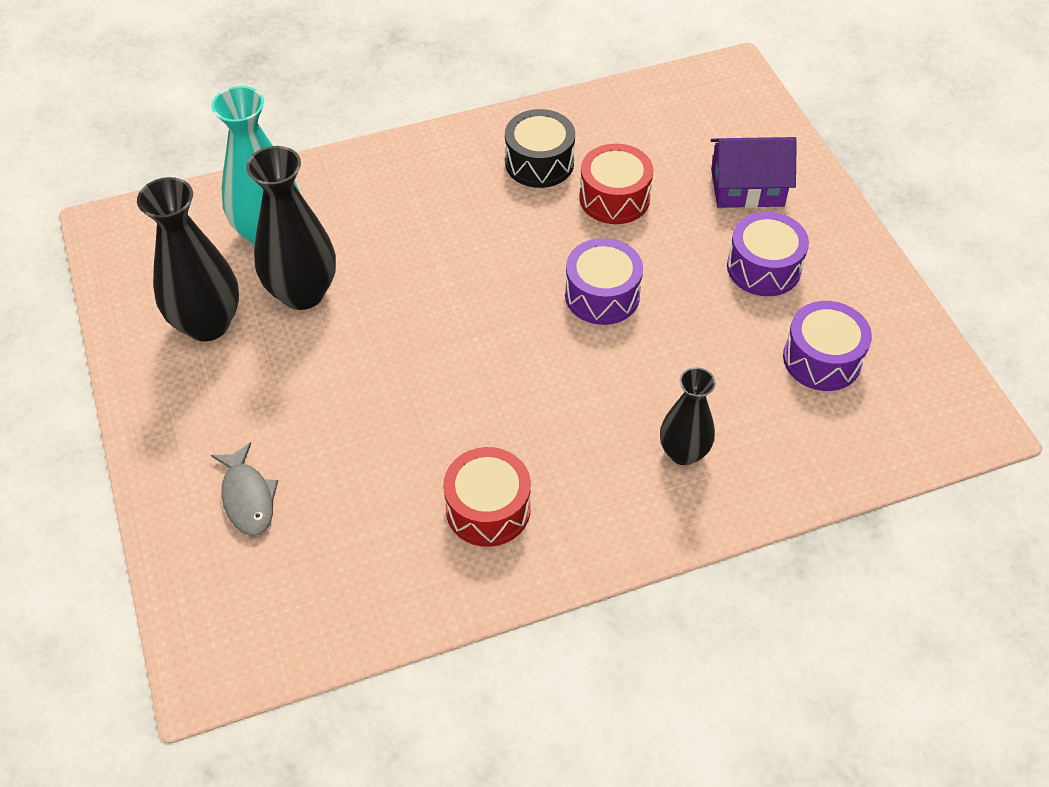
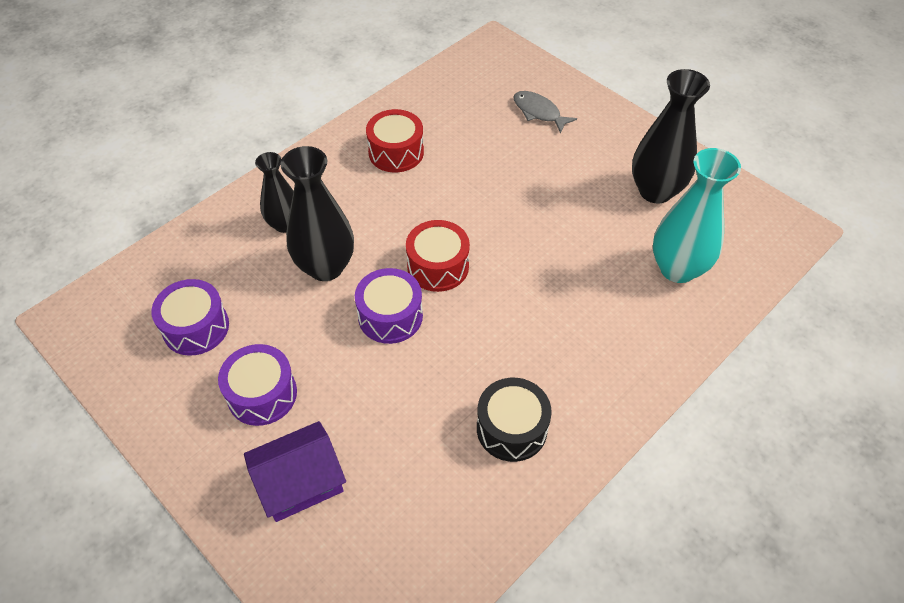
camera: 155 degrees right, 0 degrees up
(302, 293) = (612, 234): black vase -> black vase (325, 267)
(614, 198) = (422, 416): red drum -> red drum (438, 266)

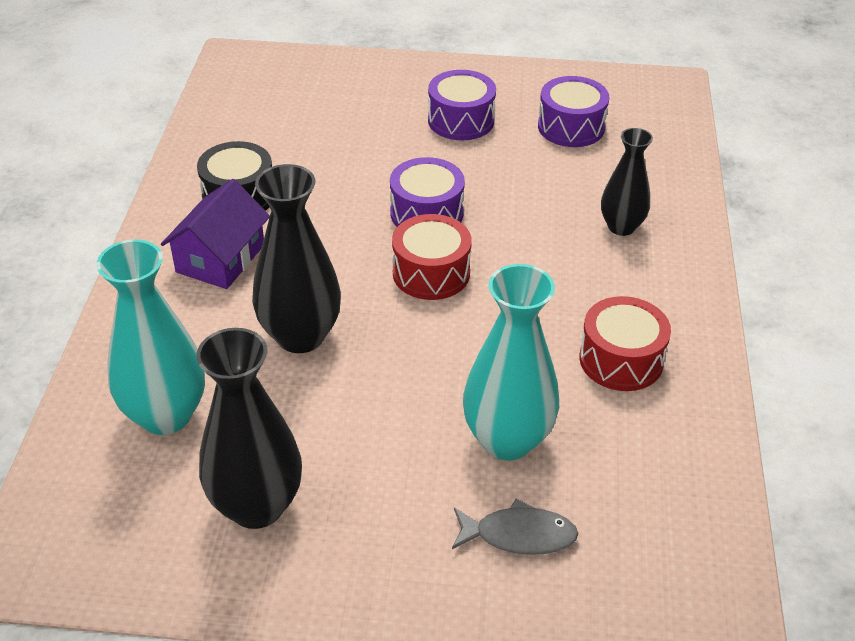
camera: 140 degrees right, 10 degrees down
(300, 482) = (370, 98): purple house -> purple house (220, 258)
(325, 267) = (533, 216): black vase -> black vase (300, 336)
(500, 150) = (507, 440): none -> turquoise vase

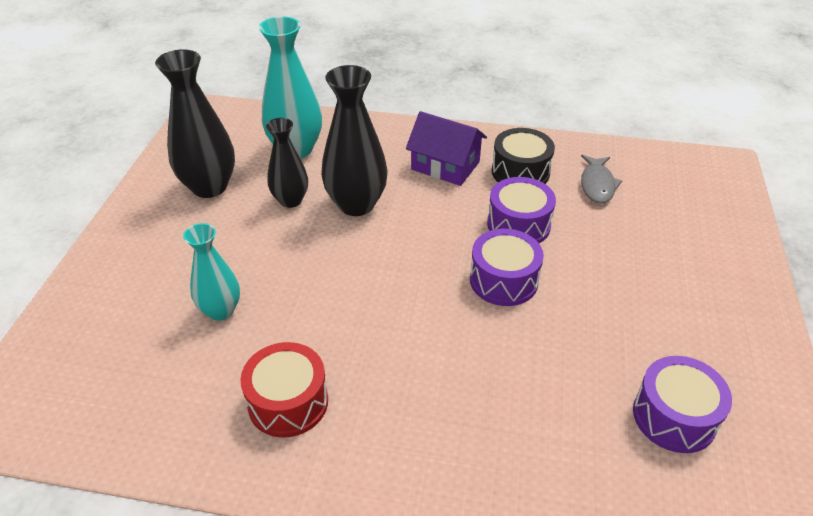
camera: 95 degrees right, 0 degrees up
(431, 273) = (420, 278): red drum -> none
(461, 120) = (662, 316): purple drum -> purple drum (518, 225)
(507, 440) = (221, 310): turquoise vase -> turquoise vase, size x0.63
(519, 535) = (131, 308): grey fish -> grey fish (597, 185)
(621, 227) = (486, 437): black vase -> black vase (290, 200)

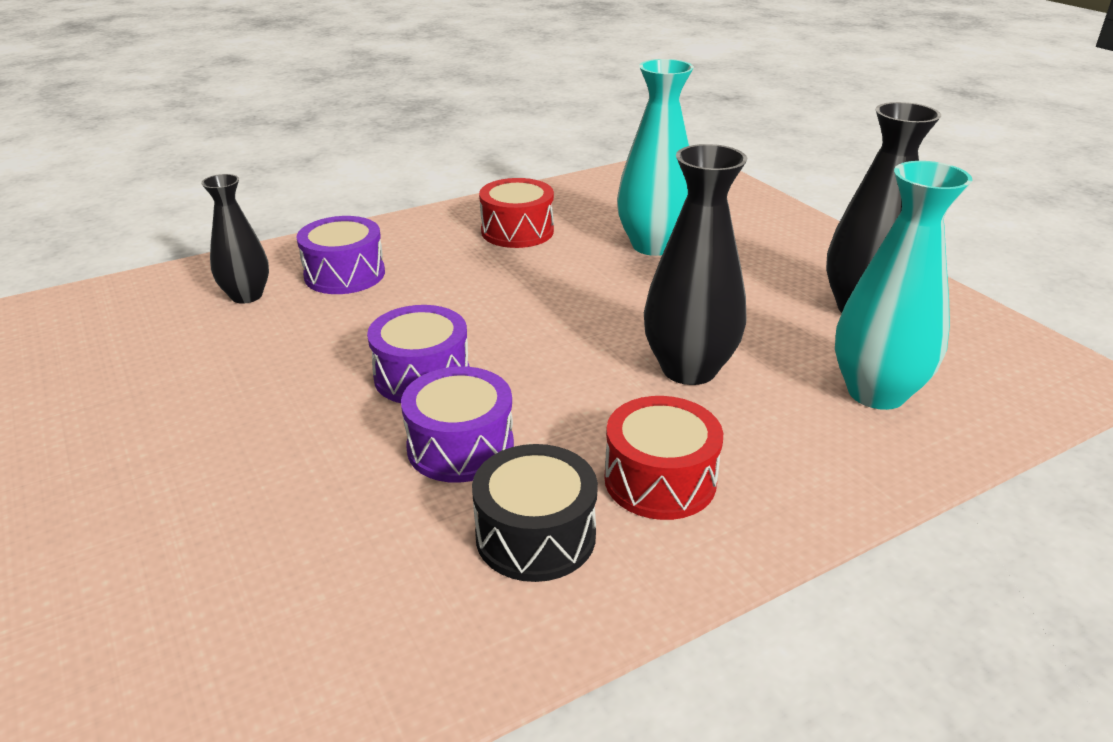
camera: 140 degrees right, 10 degrees down
(221, 310) = (653, 245): turquoise vase -> turquoise vase, size x1.60
(290, 200) = (762, 338): black vase -> black vase (246, 296)
(445, 165) = (660, 480): purple house -> red drum
(597, 185) = (382, 585): grey fish -> none
(674, 416) = (163, 346): purple drum -> purple drum (344, 274)

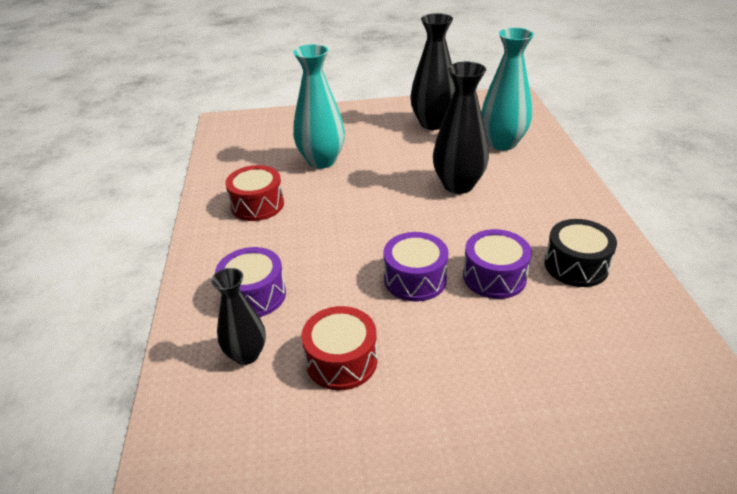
camera: 65 degrees left, 5 degrees up
(660, 480) = (545, 218): red drum -> red drum (341, 360)

